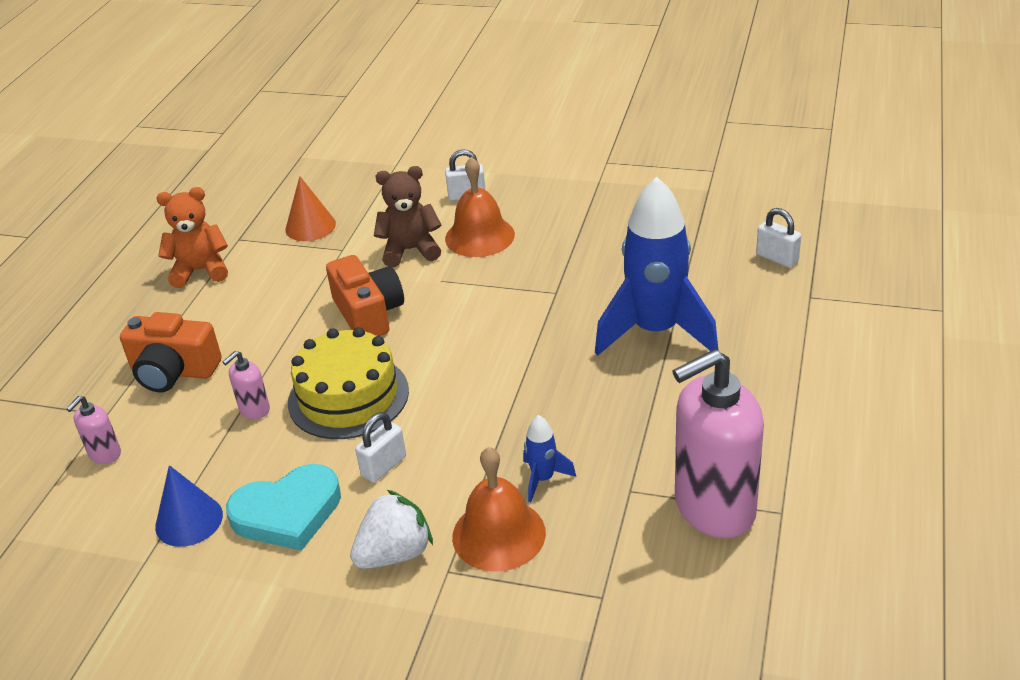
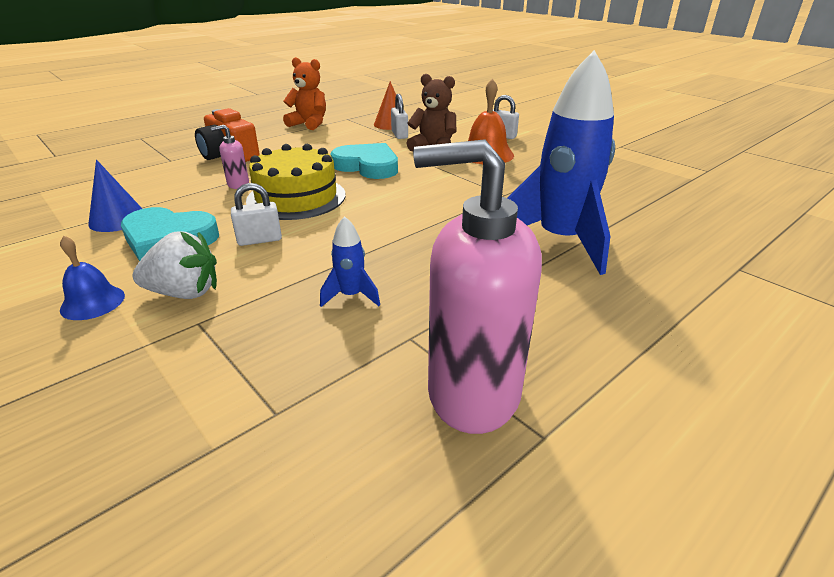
camera: 30 degrees right, 5 degrees down
(105, 454) = (139, 175): pink soap dispenser -> none
(323, 607) = (92, 302): none -> blue bell
(368, 314) = (367, 166): orange camera -> turquoise heart
(498, 534) = (267, 317): orange bell -> none
(777, 258) = (724, 233): white padlock -> white padlock (399, 135)

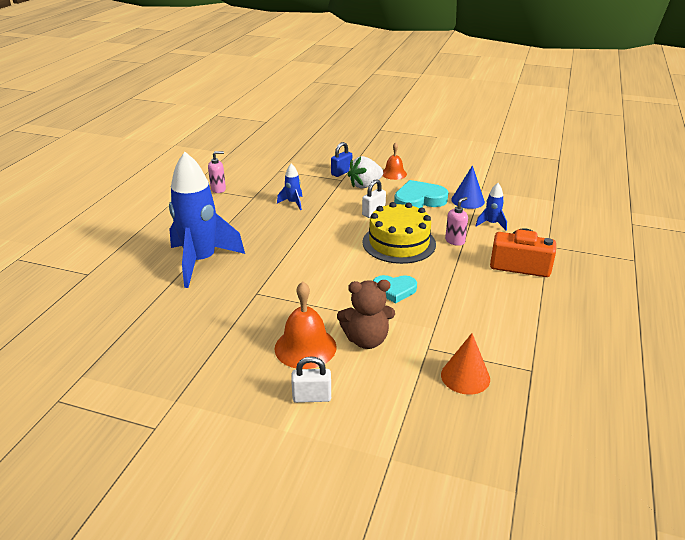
camera: 150 degrees right, 0 degrees up
(92, 302) = (394, 173): blue bell -> orange bell
(165, 188) = (491, 224): none -> blue rocket
(166, 343) = (341, 172): none -> blue padlock
(309, 124) = (548, 339): orange teddy bear -> none
(367, 166) = (394, 290): turquoise heart -> turquoise heart, size x0.64
(399, 135) = (427, 354): white padlock -> none
(472, 393) = (218, 189): pink soap dispenser -> pink soap dispenser, size x0.43

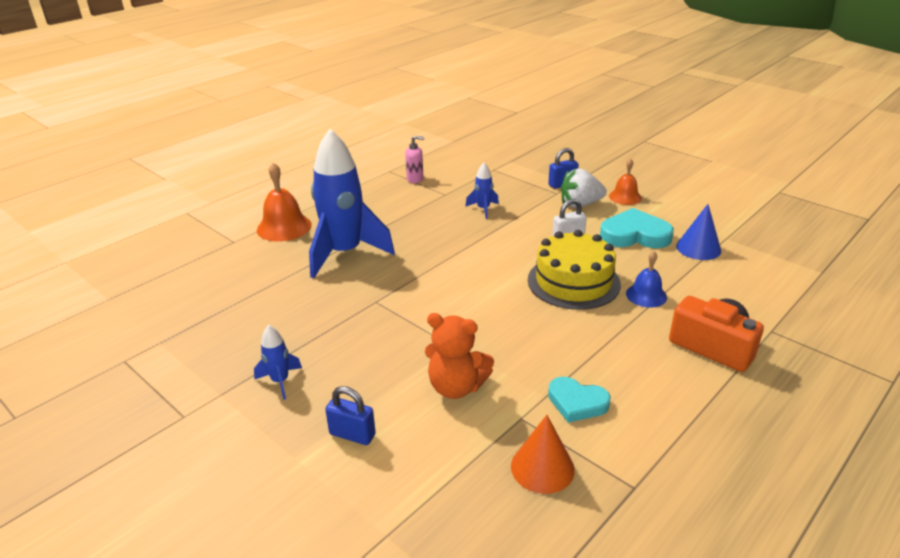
camera: 25 degrees right, 0 degrees up
(305, 347) = (384, 376): orange bell -> orange bell (284, 227)
(312, 397) = (352, 434): white padlock -> blue padlock
(366, 340) = (456, 387): brown teddy bear -> orange teddy bear
(394, 290) = (529, 337): turquoise heart -> turquoise heart (577, 402)
(455, 241) = (646, 295): pink soap dispenser -> blue bell
(491, 224) = (710, 284): blue rocket -> blue rocket (280, 381)

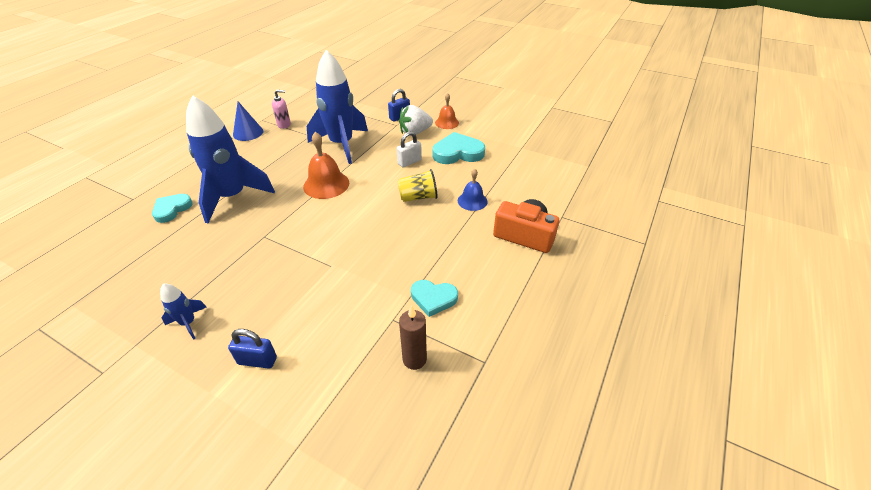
camera: 15 degrees left, 10 degrees up
(275, 258) = (172, 209): none -> turquoise heart
(284, 227) = (177, 180): orange bell -> orange bell (326, 184)
(456, 387) = (339, 302): orange teddy bear -> none
(483, 209) = (342, 145): blue rocket -> blue rocket, size x2.34
(542, 467) = (414, 359): orange cone -> brown candle
(573, 282) = (418, 197): yellow cake -> yellow cup
(698, 248) = (503, 158): blue cone -> blue cone (248, 133)

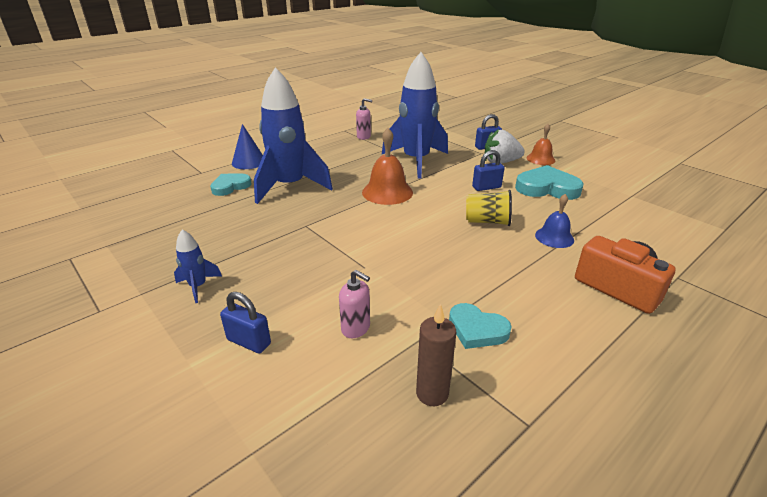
camera: 20 degrees right, 10 degrees down
(248, 133) = (326, 138): blue cone -> blue cone (249, 162)
(341, 323) = (356, 328): none -> pink soap dispenser
(409, 162) = (486, 187): white padlock -> blue padlock

